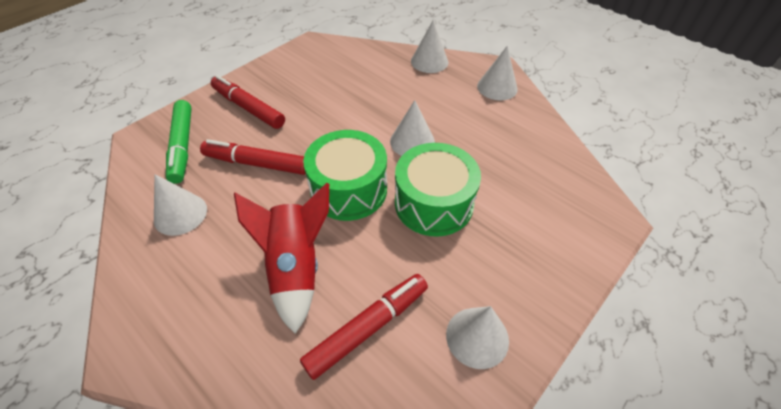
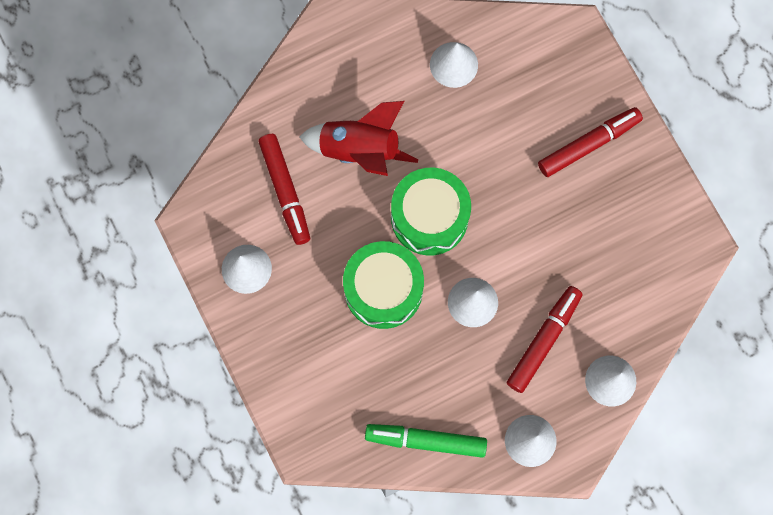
camera: 110 degrees right, 25 degrees up
(182, 146) = (547, 72): green marker -> green marker (425, 440)
(257, 163) = (496, 139): red marker -> red marker (544, 340)

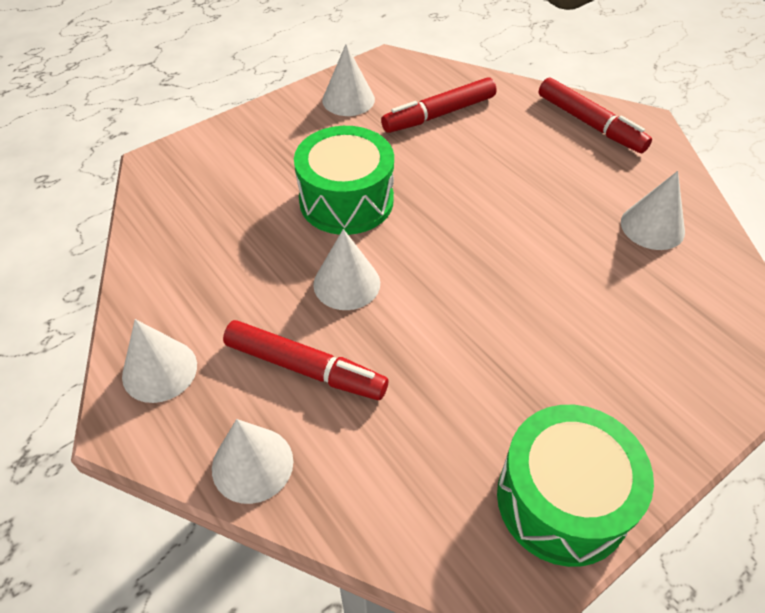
camera: 80 degrees right, 25 degrees down
(359, 150) = (506, 161): red rocket -> none
(425, 440) = (163, 260): green marker -> none
(429, 217) = (446, 229): green drum -> green drum (562, 500)
(588, 145) = (614, 388): red marker -> red marker (590, 124)

